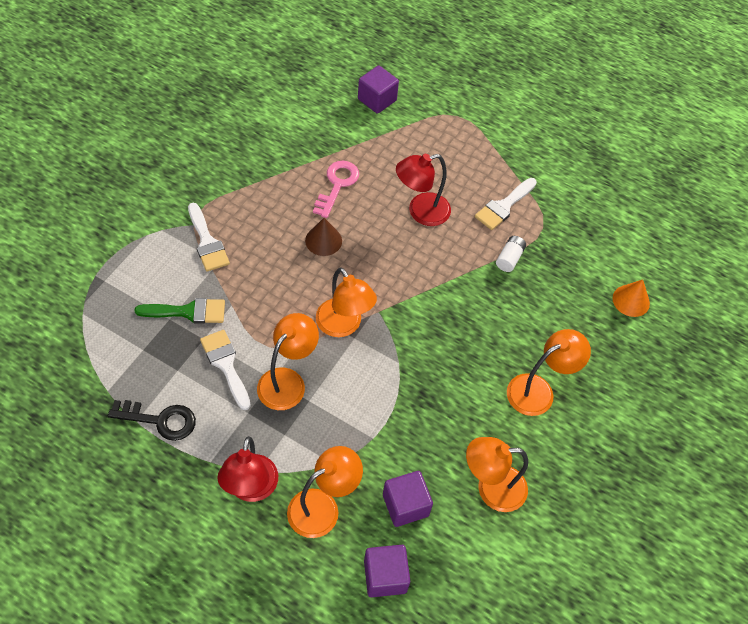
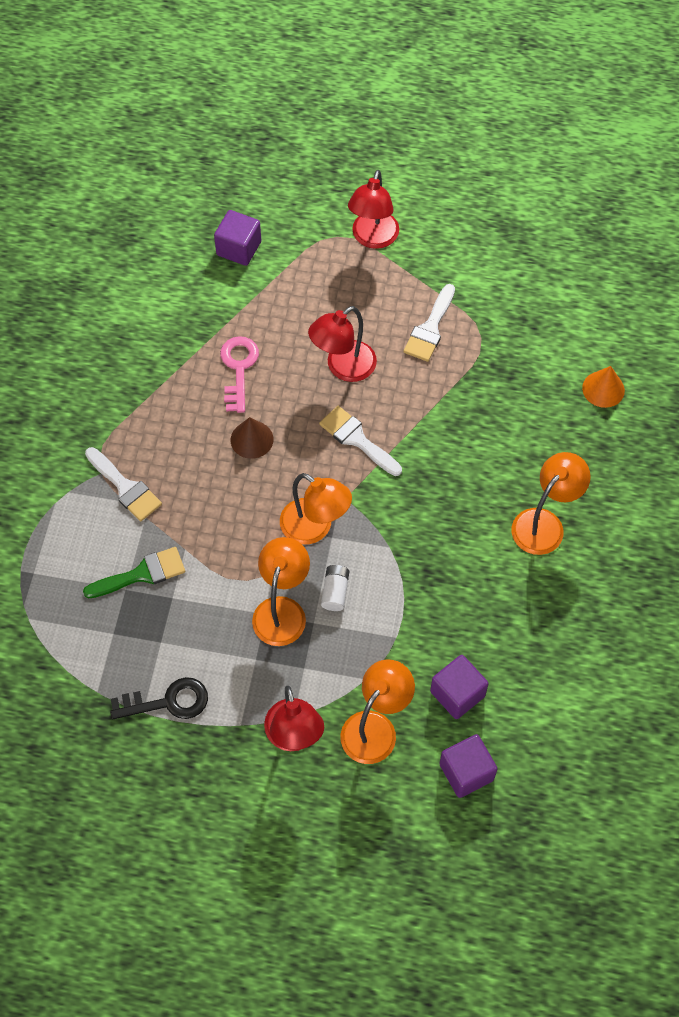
camera: 15 degrees left, 5 degrees up
(226, 365) = (209, 617): white brush -> white brush (357, 439)
(485, 126) = (373, 238): none -> red lamp
(491, 488) = (535, 644): orange lamp -> none
(509, 258) = (459, 387): white battery -> white battery (335, 592)

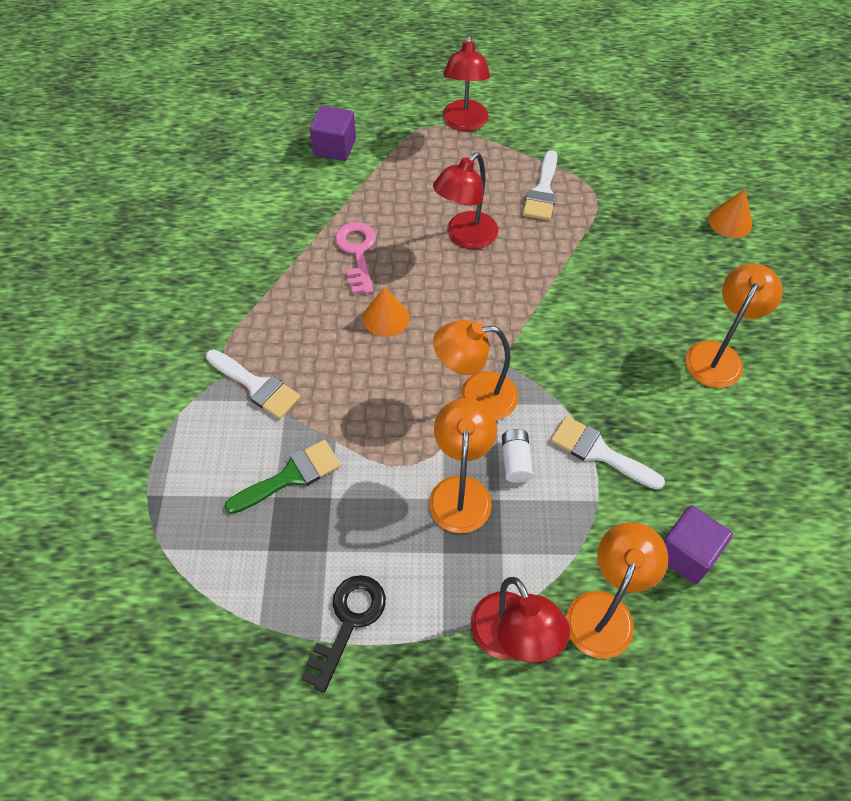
camera: 10 degrees left, 5 degrees down
(168, 701) = (348, 622): black key -> black key turned 45 degrees counterclockwise
(252, 439) = (386, 317): brown cone -> orange cone
(315, 528) = (475, 397): orange lamp -> orange lamp turned 150 degrees clockwise
(357, 439) = (497, 302): white brush -> white brush (599, 452)
(466, 772) = (727, 646): purple cube -> none

